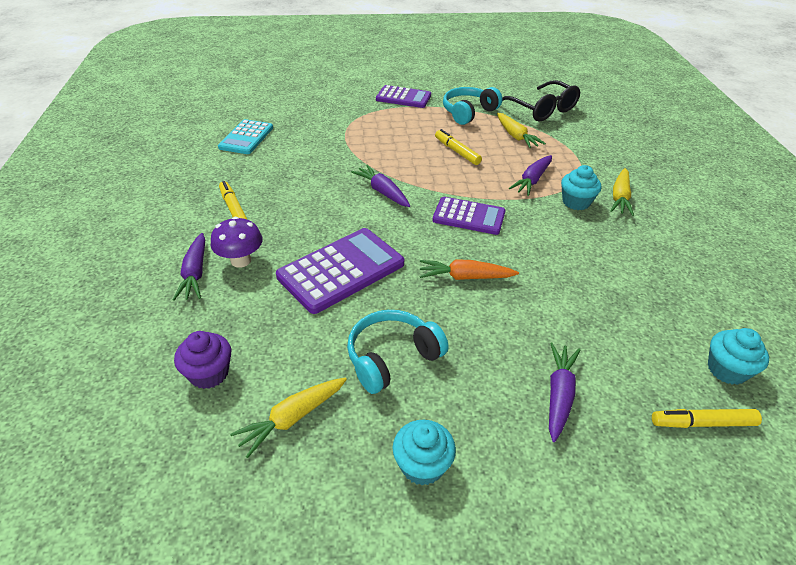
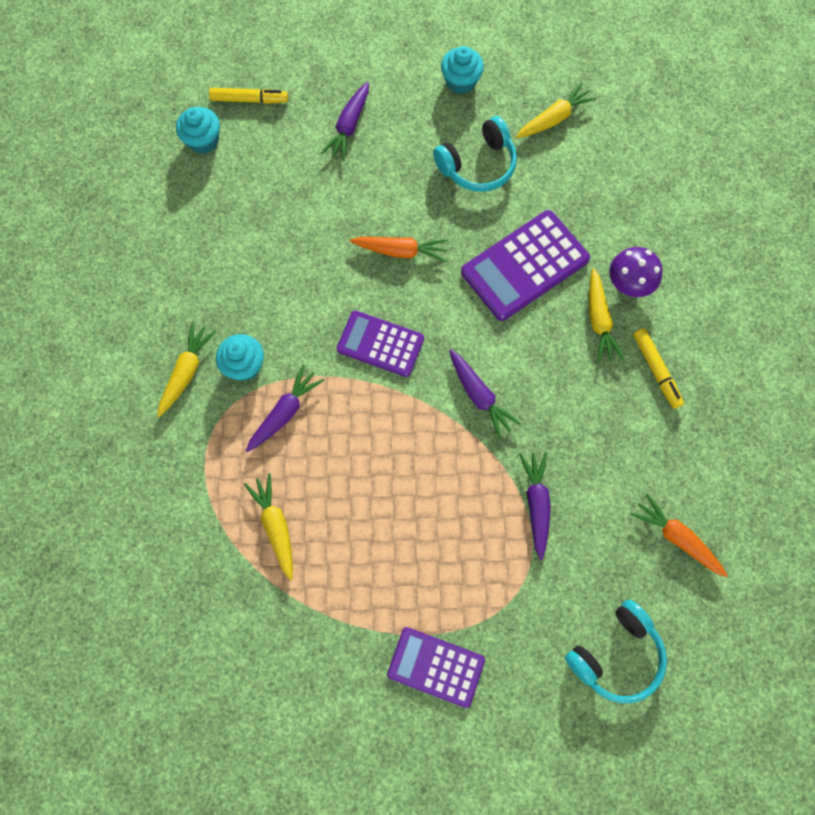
camera: 175 degrees left, 30 degrees up
(195, 273) = (670, 268): purple carrot -> purple carrot (536, 504)
(209, 373) = (626, 158): purple cupcake -> none
(246, 137) = (677, 538): turquoise calculator -> orange carrot
(276, 236) = (599, 320): none -> yellow carrot
(457, 151) = (371, 487): yellow marker -> none
(468, 112) = (332, 607): turquoise headphones -> turquoise headphones (616, 655)
(542, 110) = (208, 612): black glasses -> none

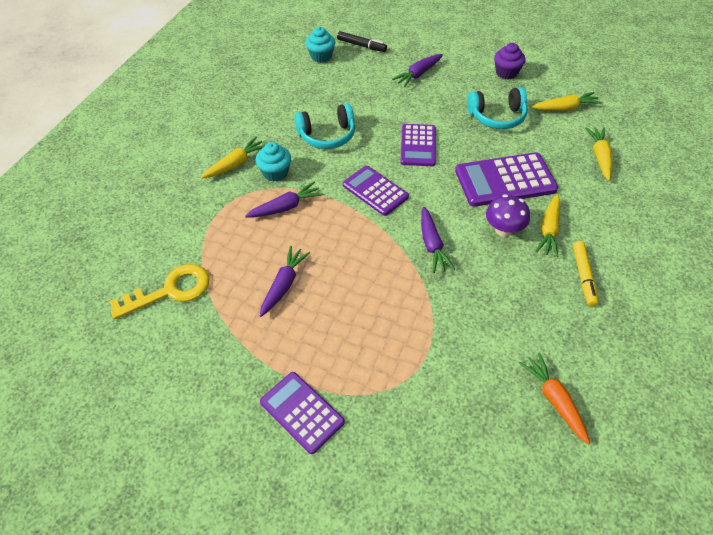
camera: 25 degrees right, 20 degrees down
(211, 587) = (170, 291): none -> yellow key
(249, 100) = (361, 46): yellow marker -> black marker
(275, 526) = (238, 271): yellow carrot -> yellow carrot (599, 157)
(401, 251) = (418, 145): orange carrot -> purple calculator
(460, 81) = (506, 73): turquoise cupcake -> purple cupcake
(536, 504) = (442, 330): purple carrot -> purple carrot (284, 285)
(616, 655) = (460, 469): turquoise headphones -> turquoise headphones (327, 135)
(628, 284) = (582, 215): purple mushroom -> purple mushroom (503, 230)

